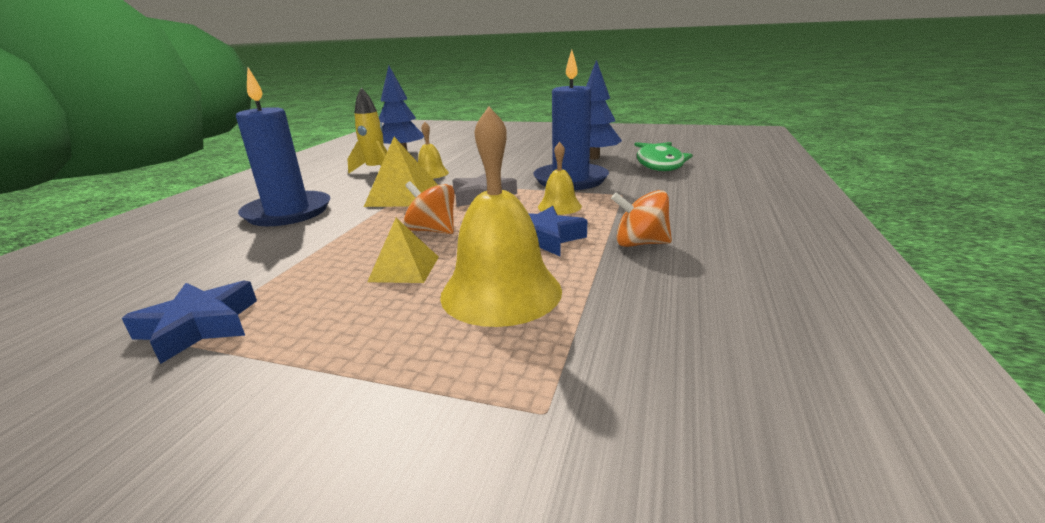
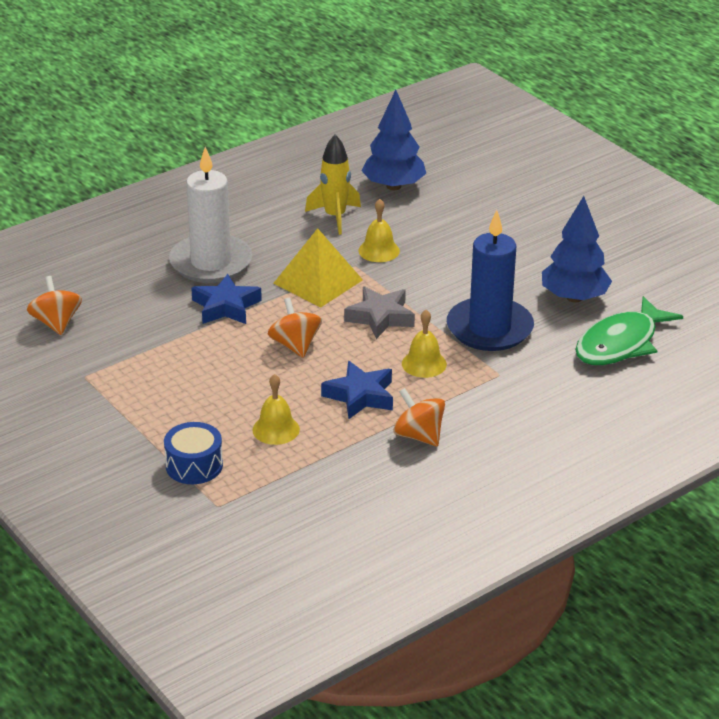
camera: 35 degrees right, 10 degrees up
(102, 304) = (56, 323): none -> orange spinning top
(199, 326) = (100, 371): blue star -> blue star (226, 306)
(288, 212) = (211, 263): blue candle -> white candle
(404, 269) = (240, 378): yellow pyramid -> none
(444, 374) = (194, 465): none -> blue drum
(501, 292) = (276, 429): yellow bell -> yellow bell, size x0.52

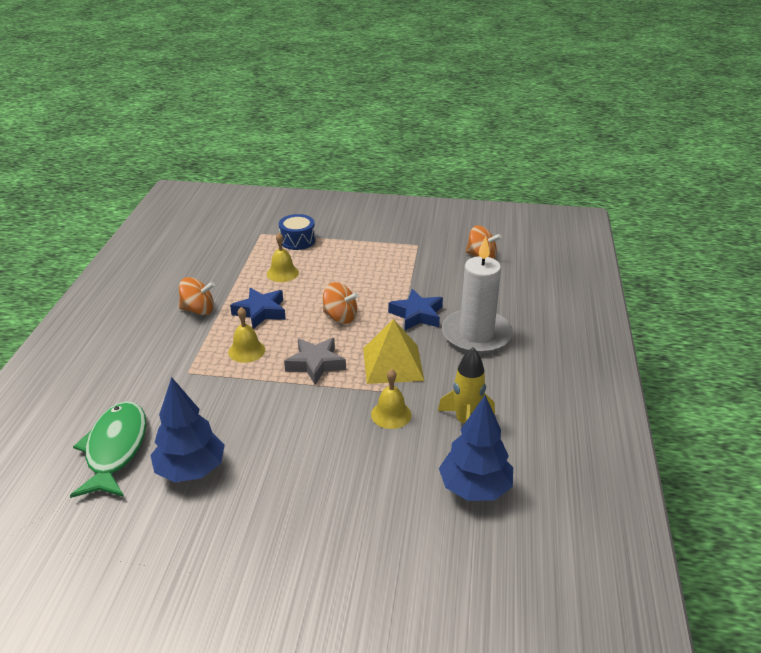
camera: 135 degrees right, 0 degrees up
(489, 328) = (230, 401): blue candle -> none

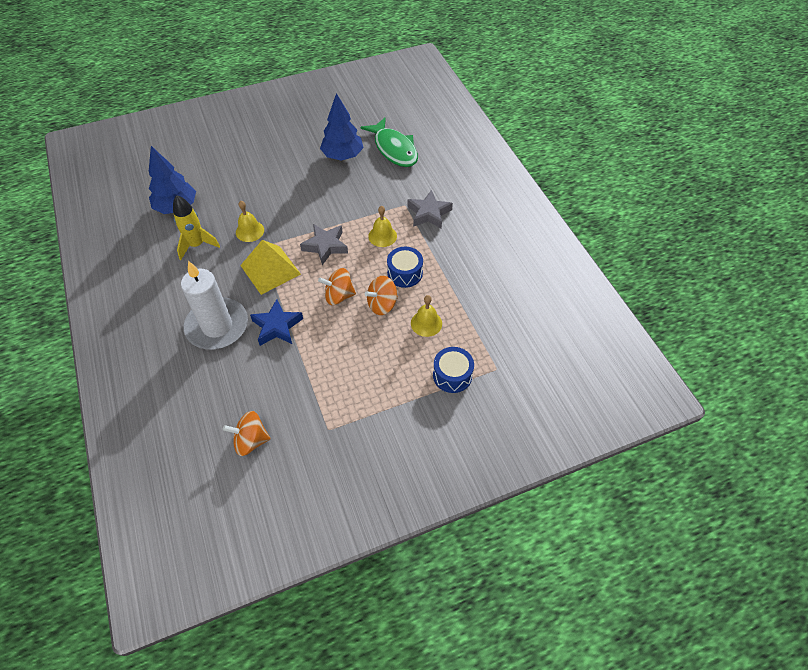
camera: 150 degrees right, 20 degrees up
(174, 353) = (429, 213): none -> grey star
(198, 310) = (452, 254): orange spinning top -> orange spinning top (382, 304)
(261, 312) = (405, 273): blue star -> blue drum

